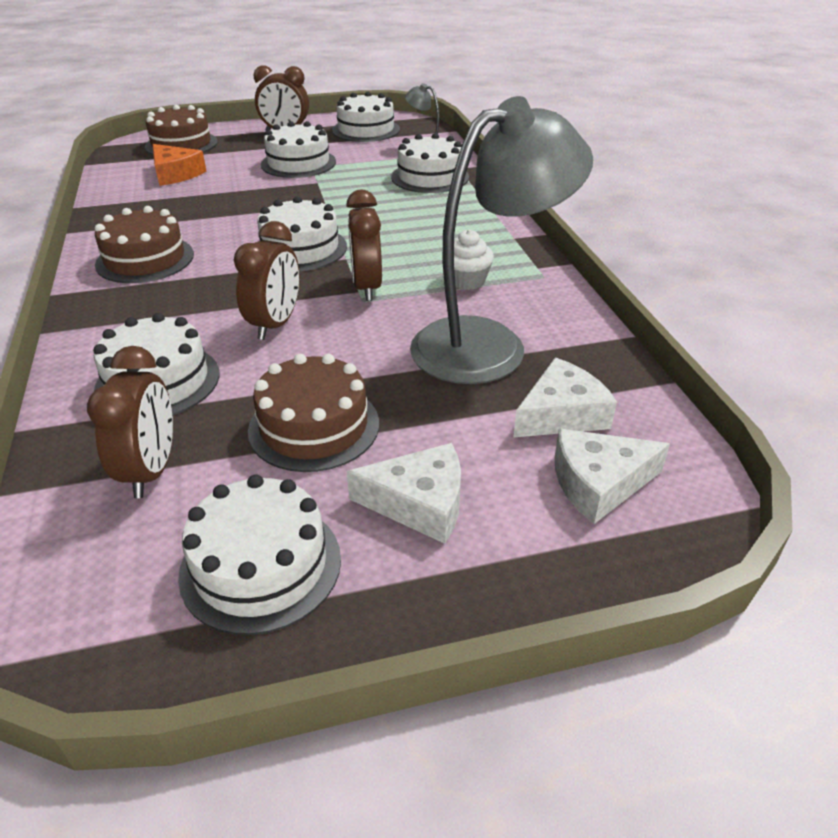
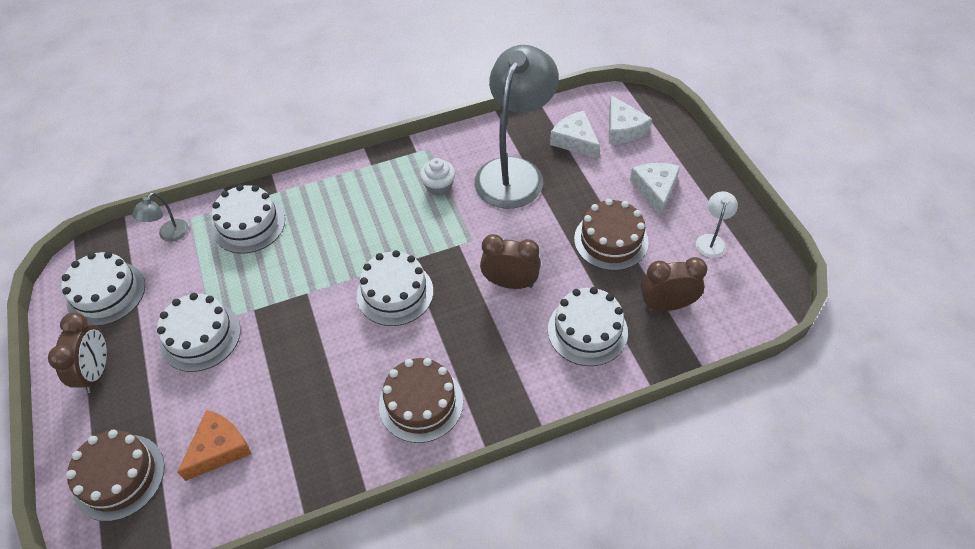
camera: 95 degrees left, 15 degrees up
(261, 565) = (711, 240): white cake -> white lamp
(367, 287) = (453, 240): brown clock -> none
(488, 343) = (514, 172): grey lamp -> grey lamp turned 60 degrees clockwise

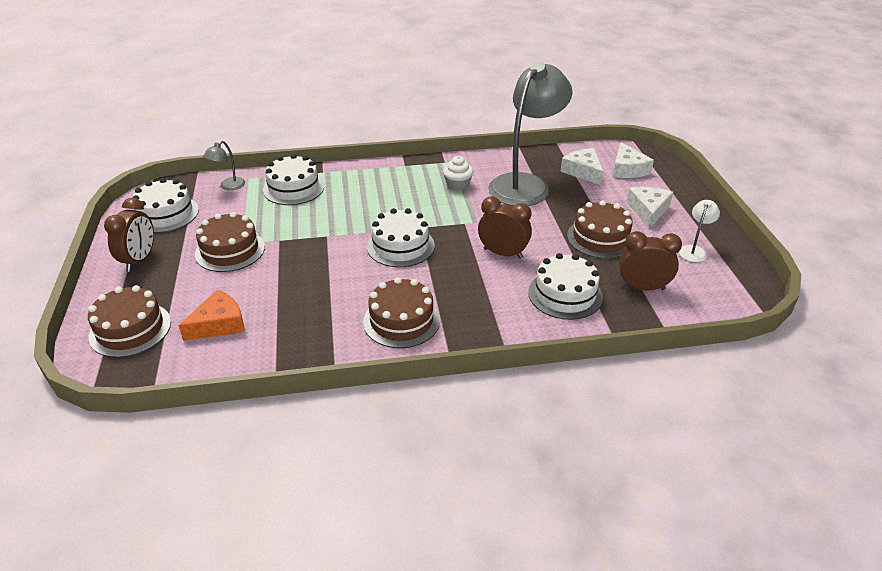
camera: 10 degrees right, 15 degrees down
(200, 336) = (230, 250): white cake -> brown cake

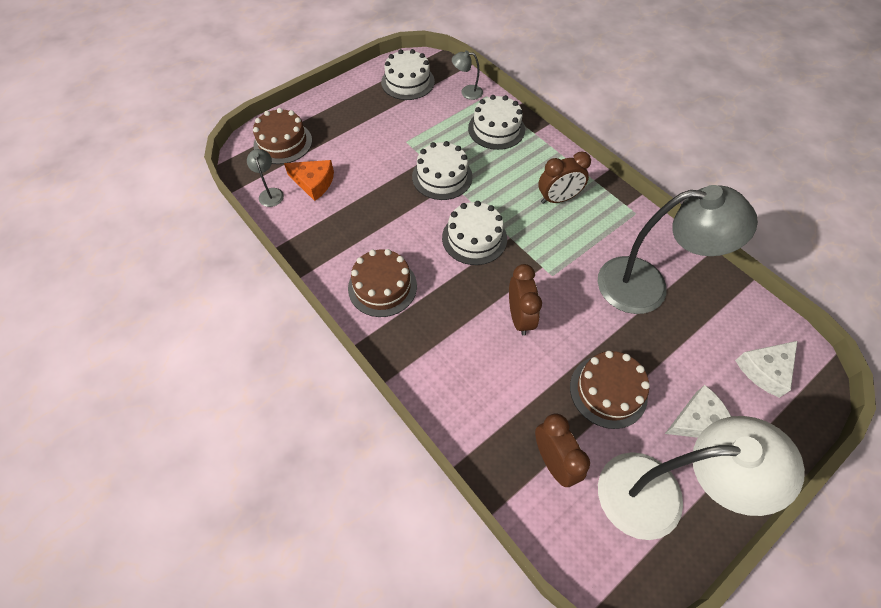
camera: 60 degrees right, 20 degrees up
(139, 260) = (350, 102): brown clock -> brown clock (558, 199)
(193, 363) = (270, 193): none -> grey lamp
(230, 250) = (393, 140): brown cake -> none
(457, 185) = (597, 233): white cupcake -> none
(565, 294) = (495, 394): white cake -> white cake (442, 176)
(583, 171) = (719, 328): white cheese -> none
(694, 250) = (658, 494): white lamp -> white lamp, size x2.47

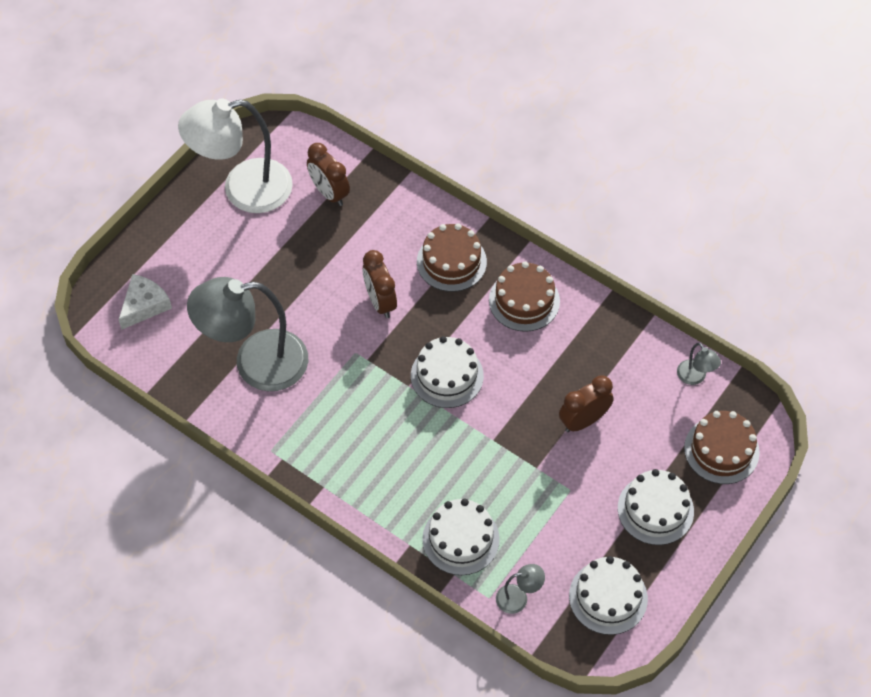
camera: 165 degrees right, 0 degrees up
(314, 182) = (653, 402): orange cheese -> none
(442, 176) = (507, 447): white cake -> white cake (655, 509)
(558, 199) = (363, 448): brown clock -> brown clock (583, 421)
(608, 391) = (288, 255): brown cake -> brown cake (451, 262)
(698, 421) = (209, 249): white cheese -> none

